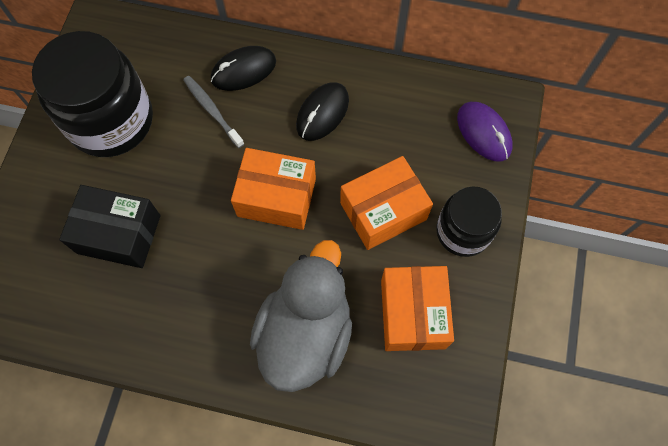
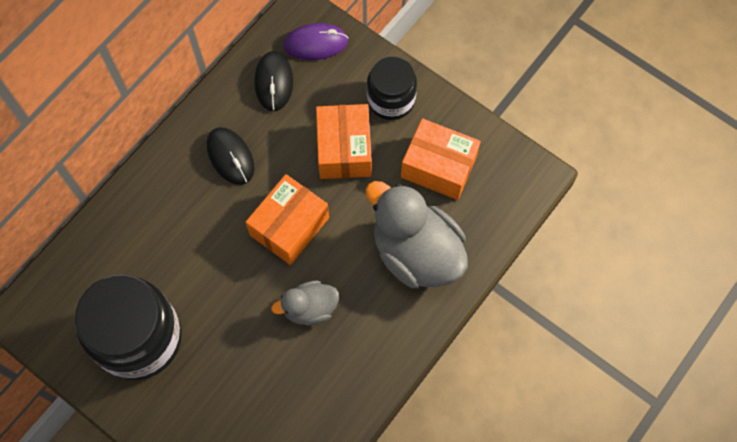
camera: 65 degrees left, 0 degrees up
(119, 234) = (256, 369): black box -> none
(200, 255) = (310, 308): none -> grey duck
(212, 111) = (178, 246): grey toothbrush -> none
(243, 70) = (152, 204): black mouse -> black mouse (274, 82)

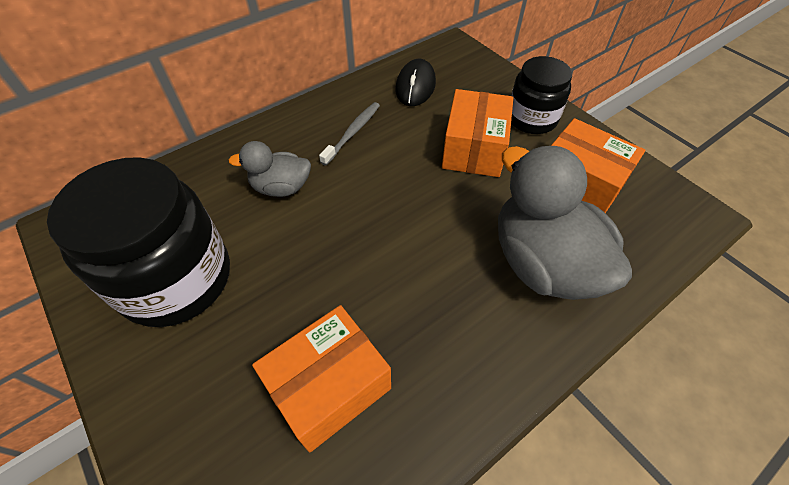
camera: 15 degrees right, 15 degrees down
(230, 157) = (353, 133): black mouse -> grey toothbrush
(289, 226) = (395, 204): orange box -> orange box (329, 387)
(310, 308) = (394, 295): grey duck -> grey duck (281, 187)
(316, 43) = (463, 67): purple mouse -> none

